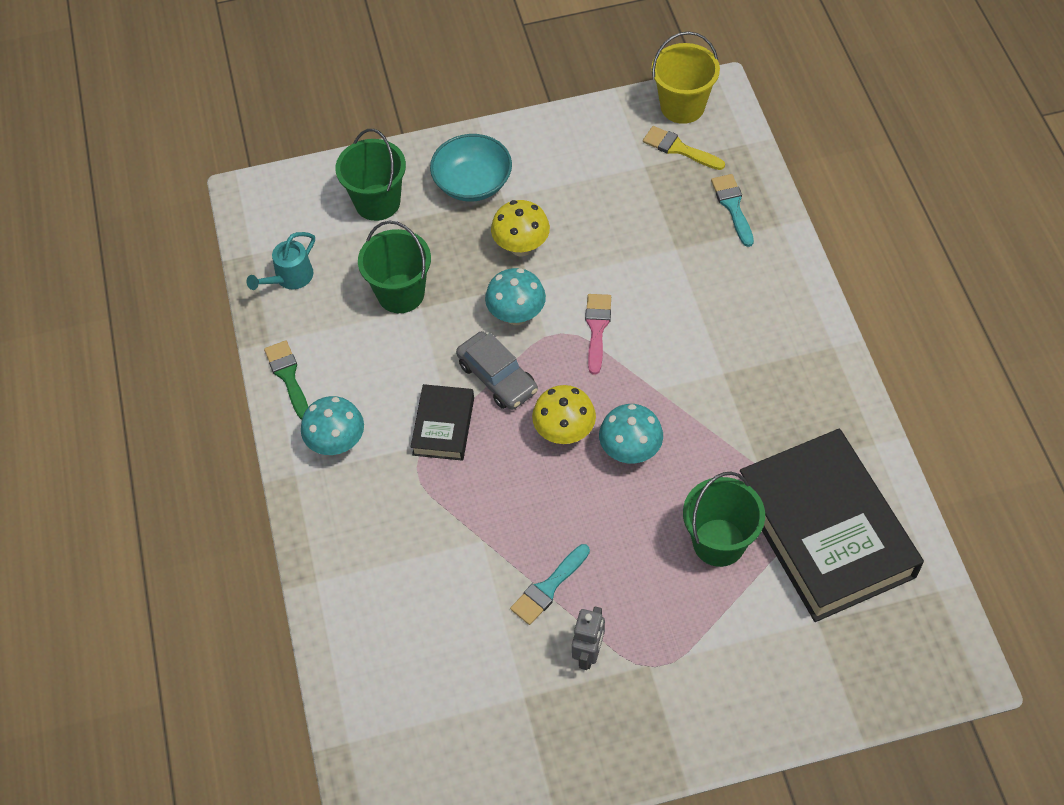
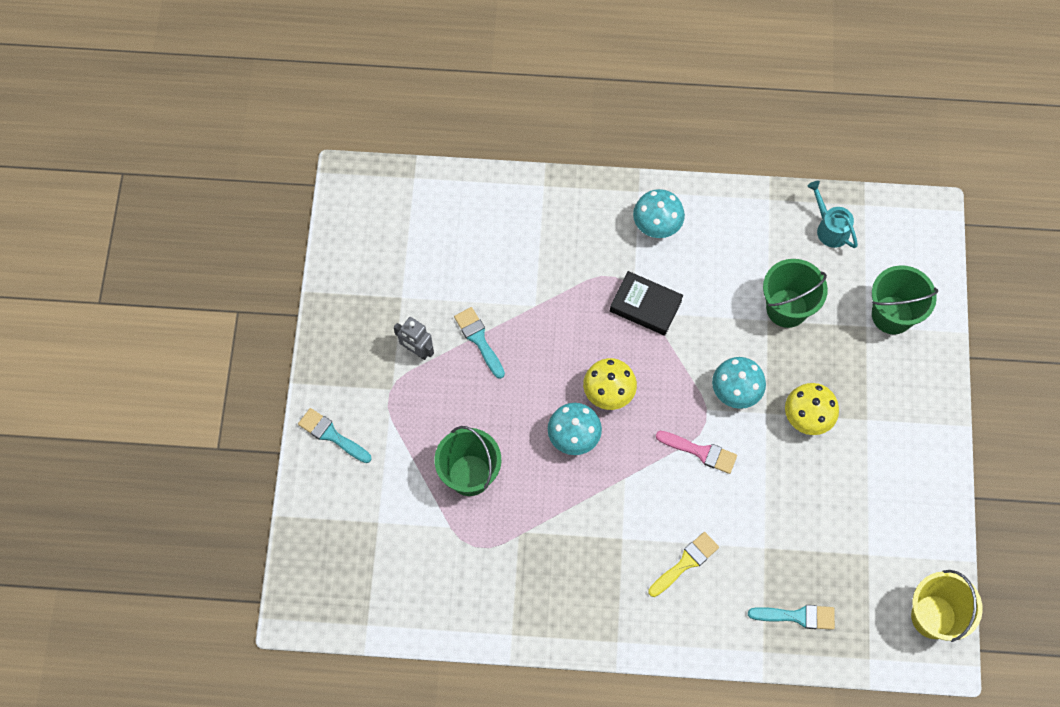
camera: 105 degrees right, 10 degrees up
(288, 376) = (731, 205): green brush -> none
(472, 183) = (892, 399): turquoise bowl -> none
(497, 377) = (678, 359): grey car -> none
(679, 149) = (881, 594): yellow brush -> yellow brush (685, 563)
(736, 714) = (332, 435): none -> turquoise brush
(825, 531) = (449, 559): black book -> none

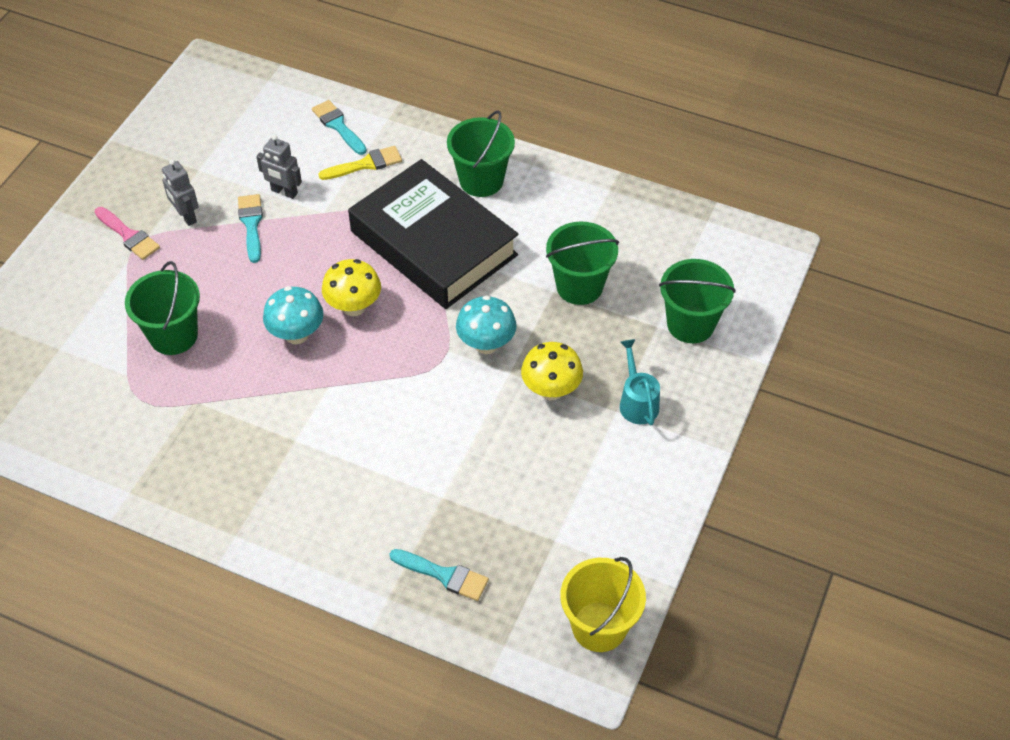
camera: 20 degrees right, 15 degrees down
(332, 435) = (62, 262): turquoise brush -> turquoise brush (338, 126)
(490, 296) = (284, 192): none -> grey robot
(645, 306) = (433, 243): black book -> black book, size x2.12
(656, 226) = (481, 180): turquoise mushroom -> green bucket
(685, 563) = (349, 484): yellow brush -> yellow brush (365, 164)
(700, 452) = (421, 387): pink brush -> pink brush (128, 235)
(829, 228) = (660, 230): turquoise watering can -> turquoise watering can (637, 401)

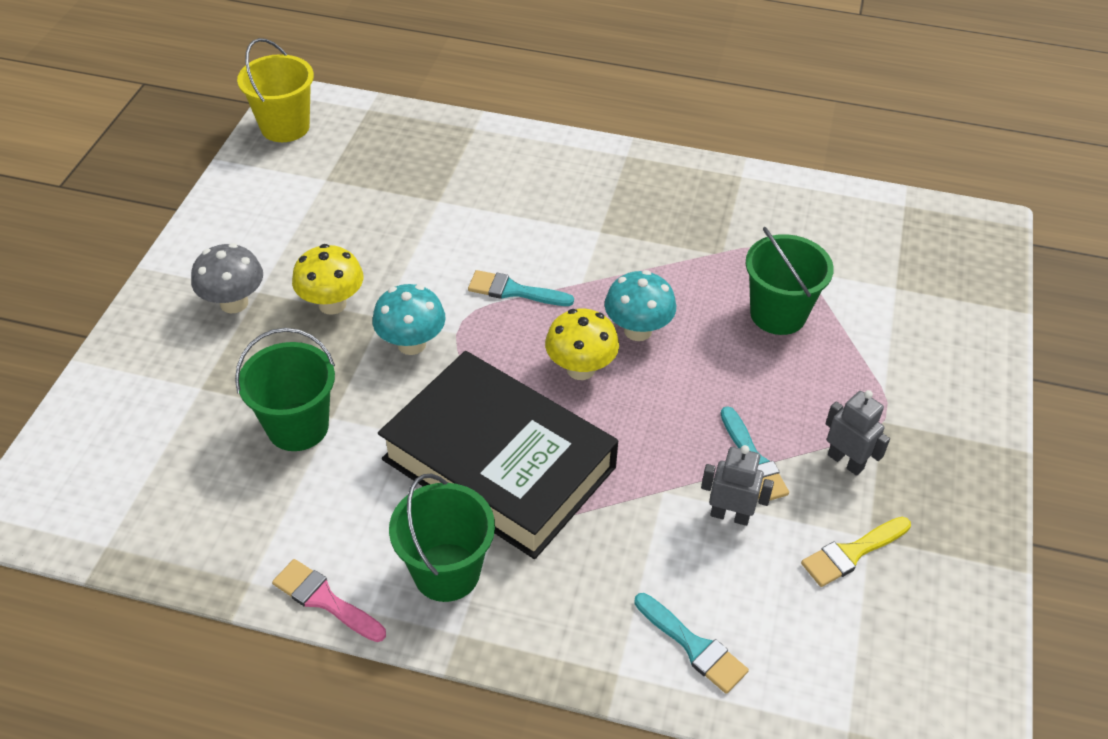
camera: 170 degrees right, 5 degrees down
(128, 235) = (904, 426): pink brush -> pink brush (325, 600)
(365, 164) = (628, 578): yellow brush -> yellow brush (852, 553)
(444, 575) = (427, 146): turquoise brush -> turquoise brush (514, 291)
(637, 401) = (234, 303): turquoise watering can -> grey mushroom
(690, 324) = (157, 395): green bucket -> none

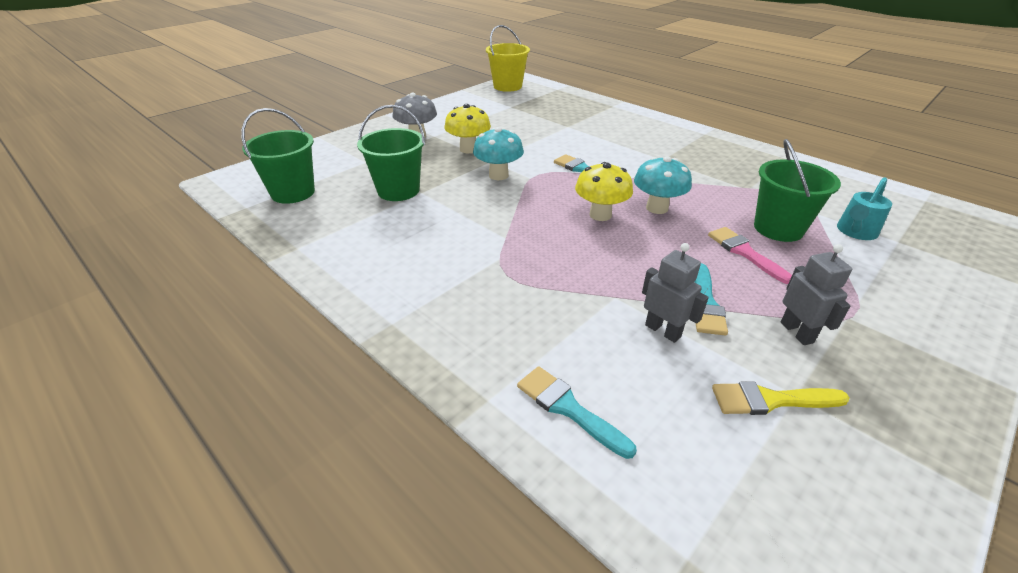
camera: 30 degrees right, 10 degrees down
(325, 600) = (328, 272): pink brush -> pink brush (745, 253)
(446, 572) = (417, 286): green bucket -> green bucket (293, 193)
(499, 463) = (504, 243): black book -> none
(693, 646) = (568, 408): turquoise brush -> turquoise brush turned 150 degrees clockwise
(853, 289) = (855, 232): none -> turquoise watering can

